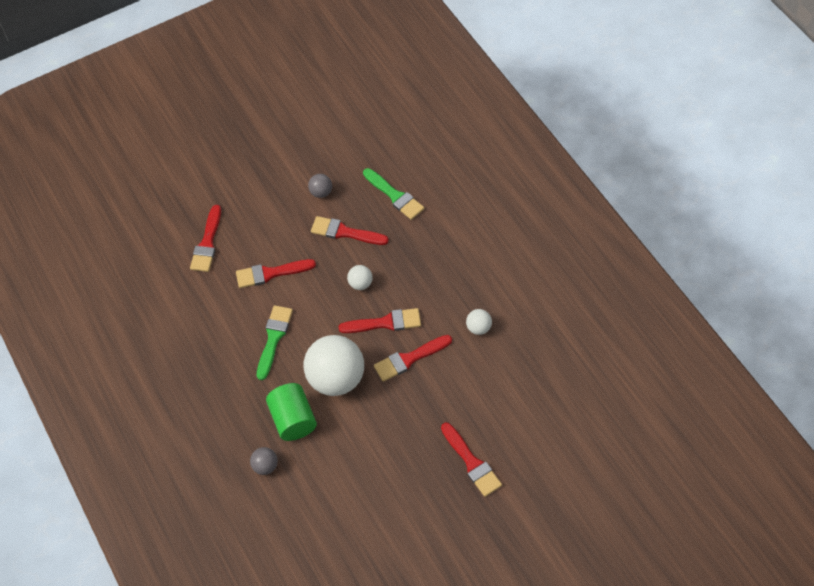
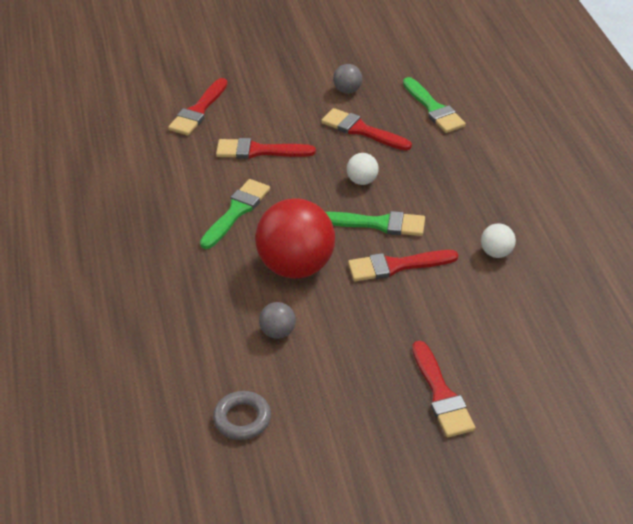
camera: 15 degrees right, 15 degrees down
(265, 466) = (171, 336): grey ball -> grey ball (278, 332)
(293, 419) = (226, 296): green cylinder -> none
(336, 378) = (296, 266): white ball -> red ball
(341, 521) = (242, 419): none -> grey ring
(385, 323) = (378, 224): red brush -> green brush

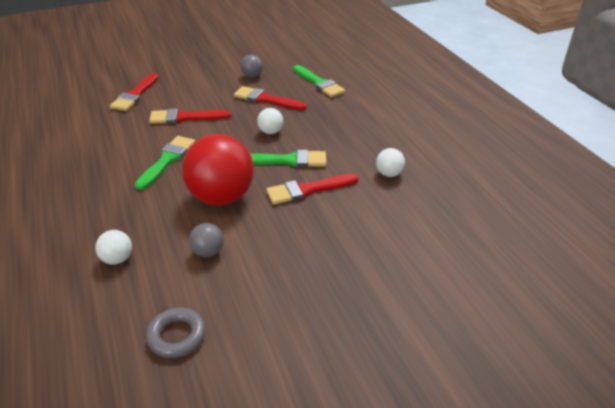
camera: 10 degrees left, 5 degrees down
(182, 331) = (117, 259): none -> white ball
(441, 394) = (367, 292): red brush -> none

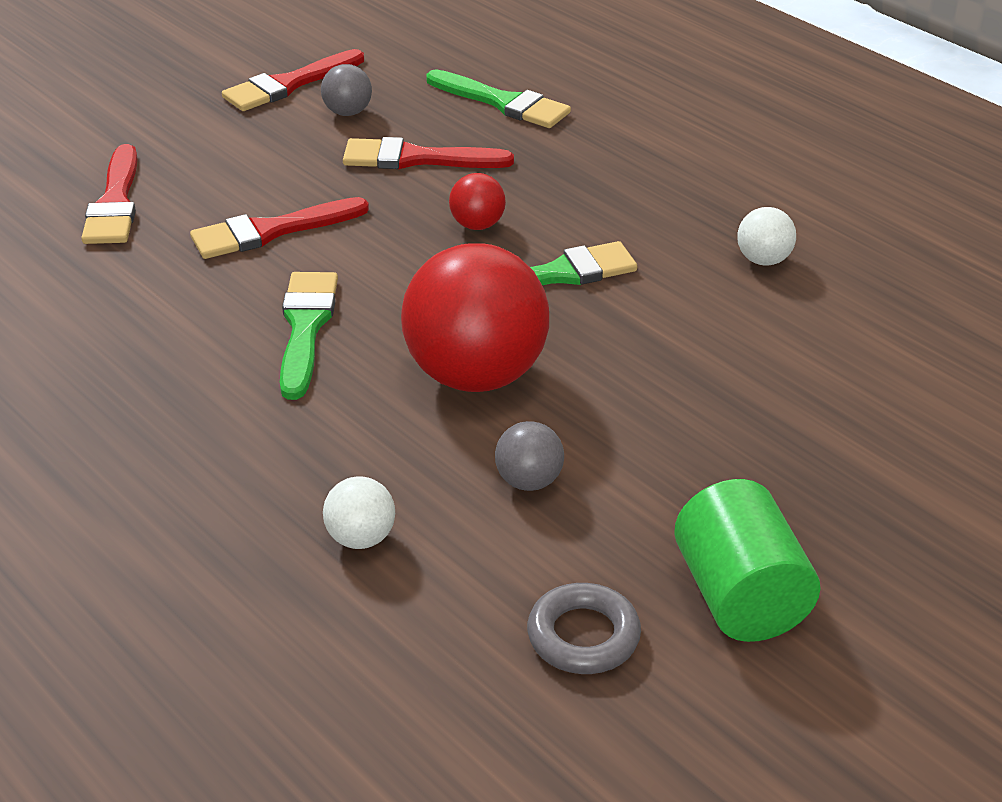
camera: 20 degrees left, 0 degrees up
(265, 338) = (740, 596): none -> green cylinder
(270, 132) = (477, 225): white ball -> red ball
(307, 190) = (633, 324): red brush -> red brush (289, 84)

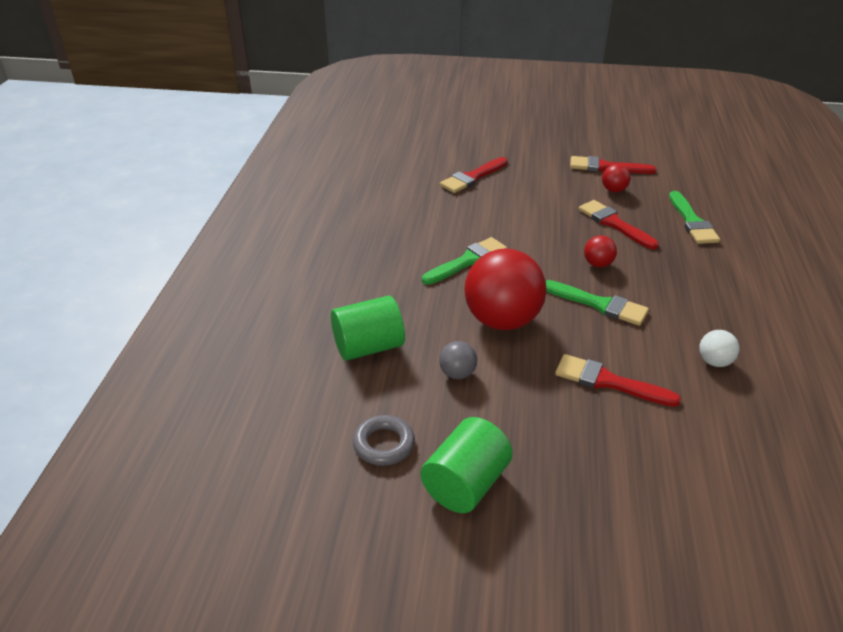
camera: 50 degrees right, 0 degrees up
(271, 231) = (511, 218): red brush -> red brush (608, 382)
(348, 112) = (614, 190): grey ball -> red ball
(361, 538) = (368, 347): white ball -> green cylinder

